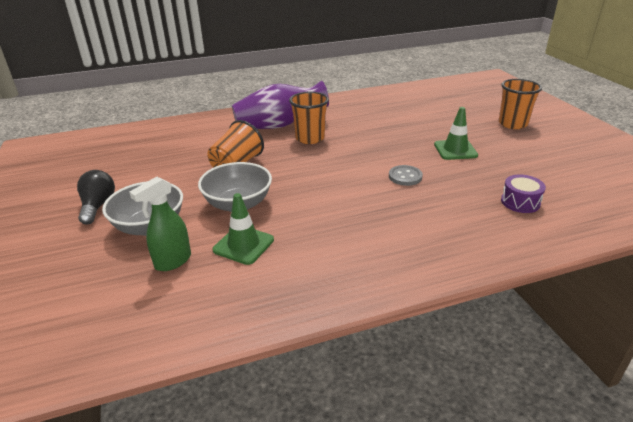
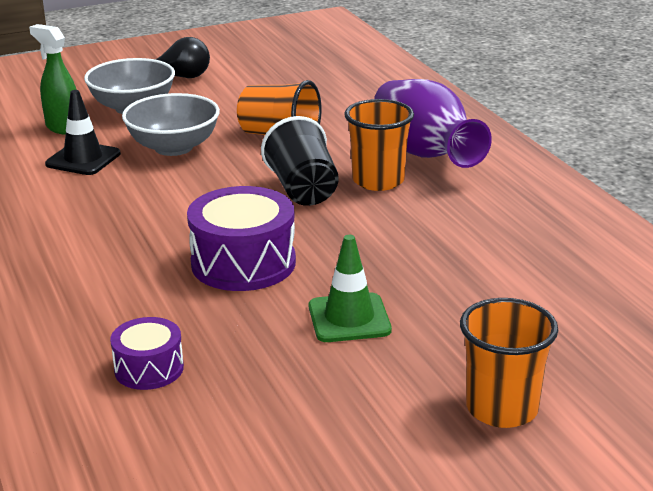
camera: 85 degrees right, 5 degrees down
(243, 245) = (83, 159): green traffic cone -> black traffic cone
(317, 159) = (303, 190): none -> black cup
(405, 176) = (243, 263): grey button -> purple drum

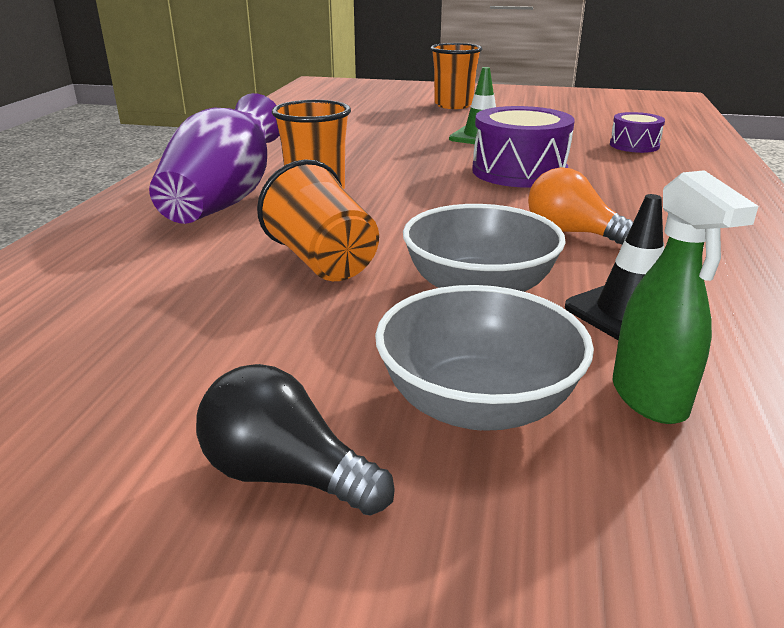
camera: 145 degrees left, 0 degrees up
(145, 203) = (572, 233): none -> orange light bulb
(303, 190) = (395, 202): black cup -> none

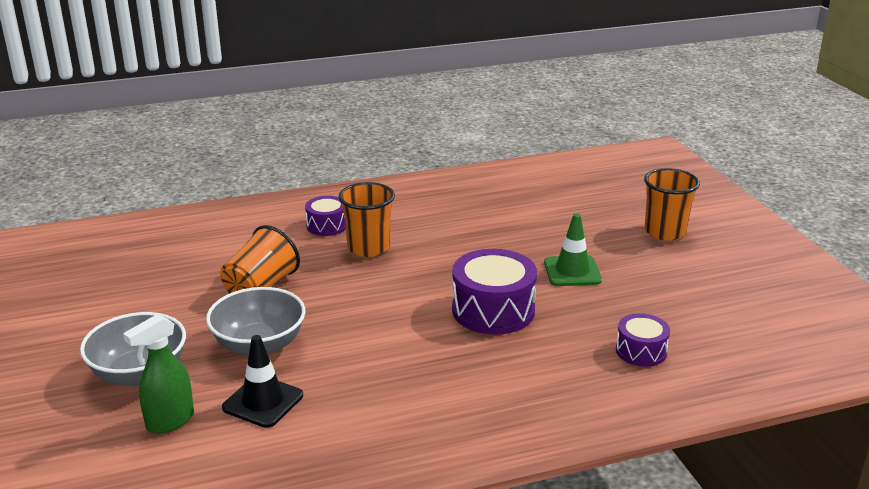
camera: 60 degrees right, 0 degrees up
(226, 199) = (327, 226): purple vase -> purple drum
(286, 475) = (68, 343): black light bulb -> none
(572, 233) = (376, 359): orange light bulb -> none

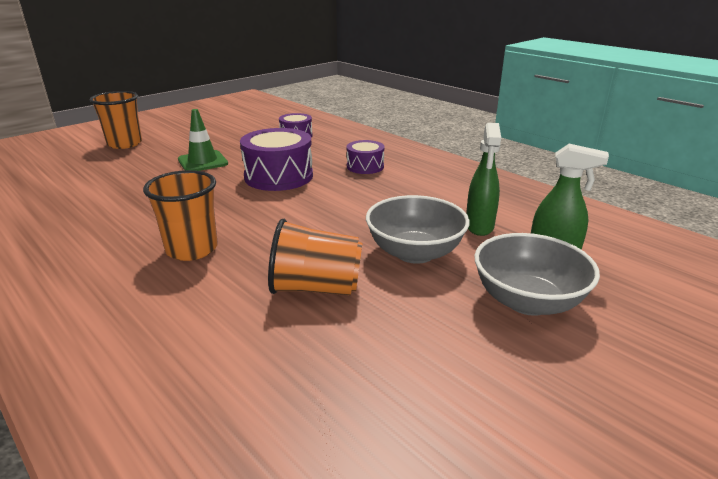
camera: 115 degrees left, 0 degrees up
(263, 401) = (479, 227): black traffic cone -> green spray bottle
(327, 226) = (138, 292): purple drum -> purple drum (365, 166)

